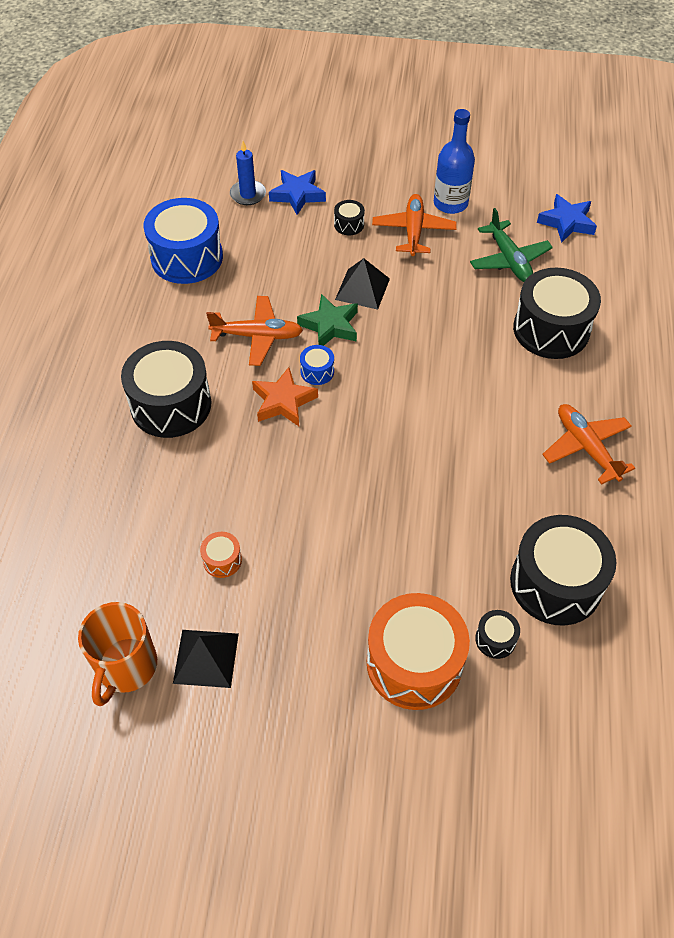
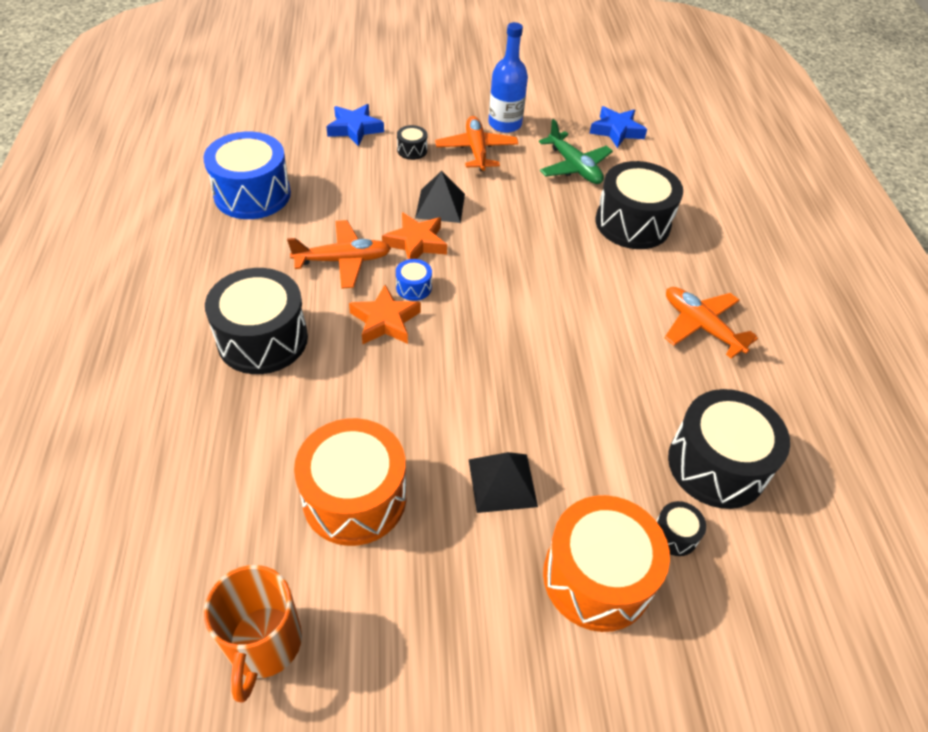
camera: 15 degrees left, 5 degrees down
(206, 658) = (359, 615): black pyramid -> black pyramid (502, 482)
(222, 560) = (354, 497): orange drum -> orange drum, size x2.32
(248, 194) = (304, 132): blue candle -> none
(330, 326) = (416, 243): green star -> orange star

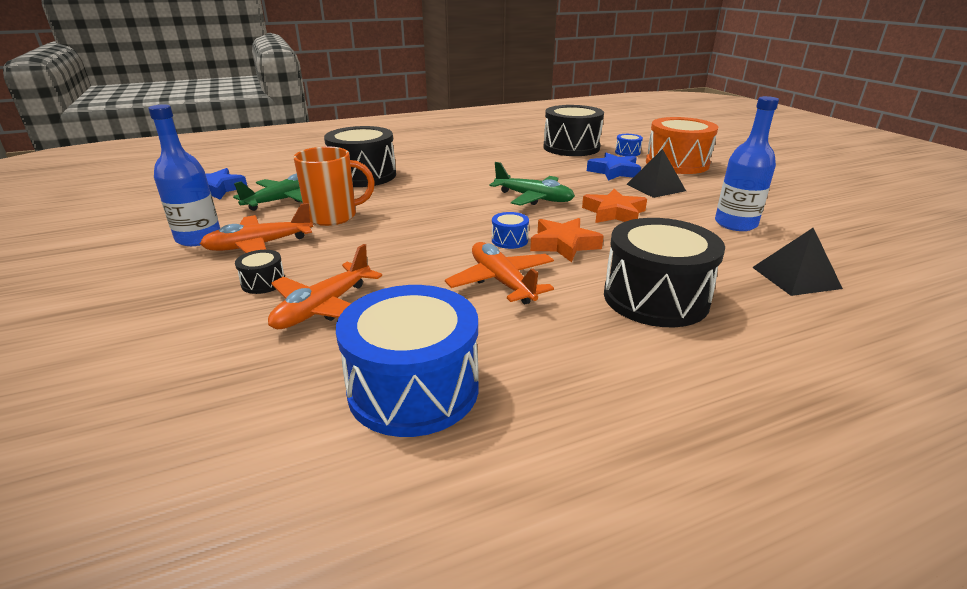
camera: 105 degrees left, 20 degrees down
(264, 644) = (866, 229): orange mug -> orange mug (333, 216)
(354, 497) = (735, 224): orange drum -> blue bottle
(355, 129) = (205, 338): blue star -> blue star (614, 172)
(416, 243) = (444, 250): orange star -> orange star (614, 213)
(440, 205) = (375, 248): black pyramid -> black pyramid (795, 277)
(511, 341) = (534, 198): none -> green plane
(675, 535) = (627, 152): black drum -> blue drum
(701, 326) = (465, 154): orange plane -> orange plane (323, 308)

